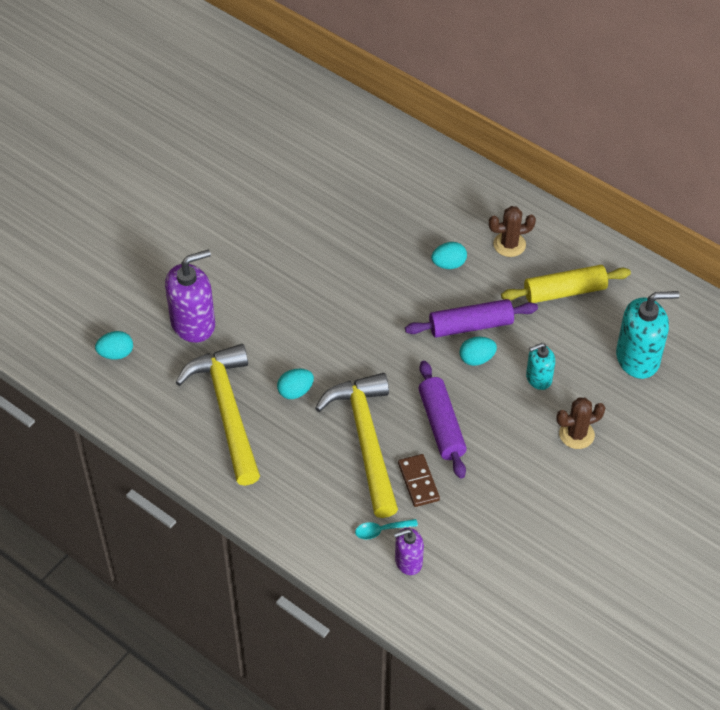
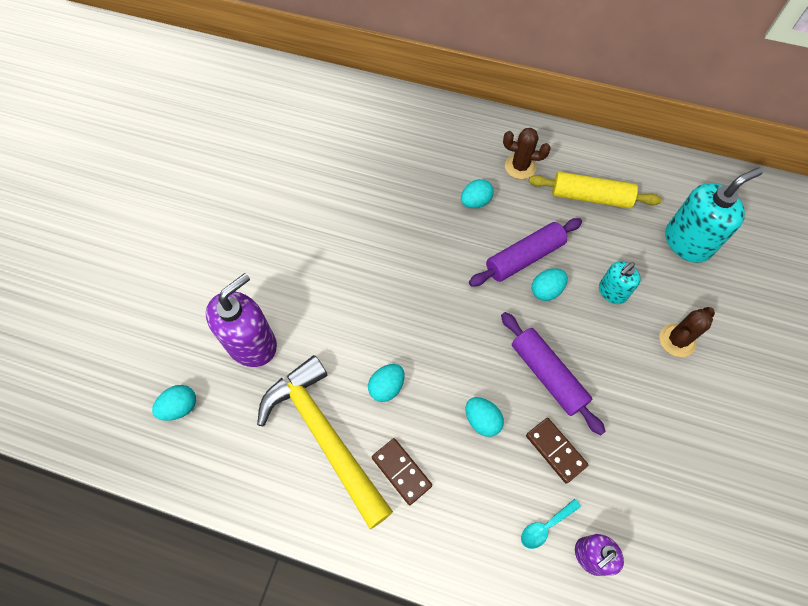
camera: 20 degrees left, 10 degrees up
(280, 456) = (401, 471): none -> brown domino
(366, 441) = (482, 420): yellow hammer -> turquoise egg
(509, 244) = (520, 167): brown cactus -> brown cactus turned 45 degrees clockwise
(564, 291) = (590, 197): yellow rolling pin -> yellow rolling pin turned 45 degrees clockwise

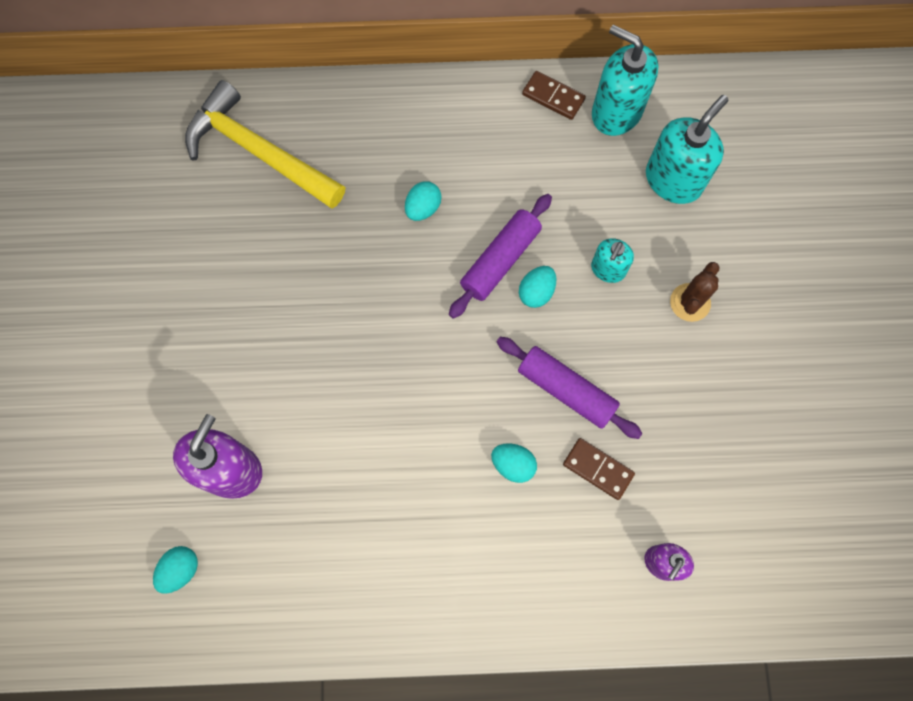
camera: 20 degrees left, 10 degrees up
(325, 436) = (353, 543): yellow hammer -> yellow hammer (259, 152)
(387, 387) = (399, 465): turquoise egg -> none
(401, 471) = (447, 550): brown domino -> brown domino (553, 97)
(520, 167) = (460, 144): brown cactus -> none
(545, 526) = (610, 551): turquoise spoon -> none
(590, 197) = (552, 158): yellow rolling pin -> none
(653, 180) = (616, 112): none -> turquoise soap dispenser

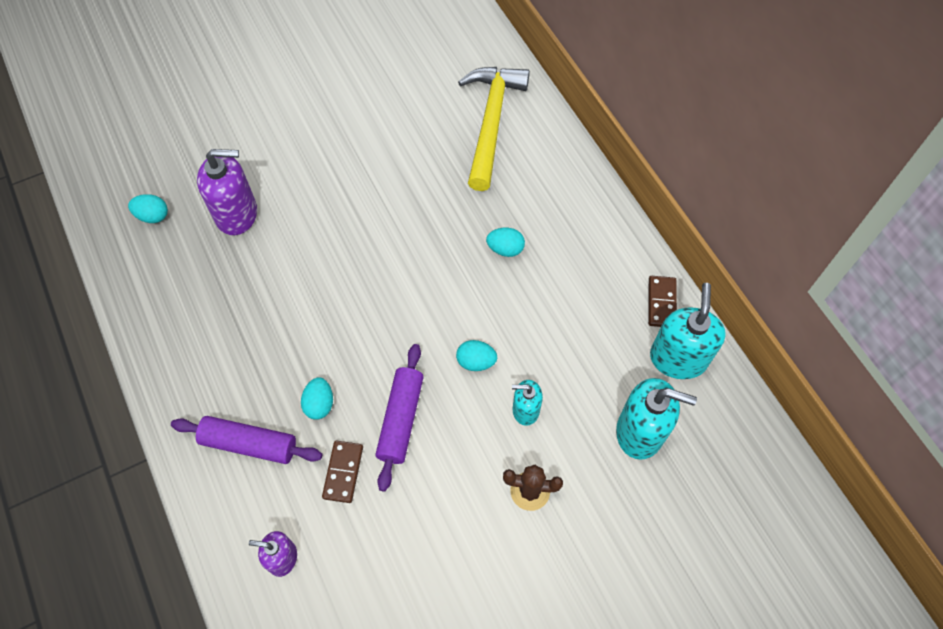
camera: 65 degrees right, 10 degrees down
(500, 260) = (490, 323): purple rolling pin -> purple rolling pin (249, 444)

